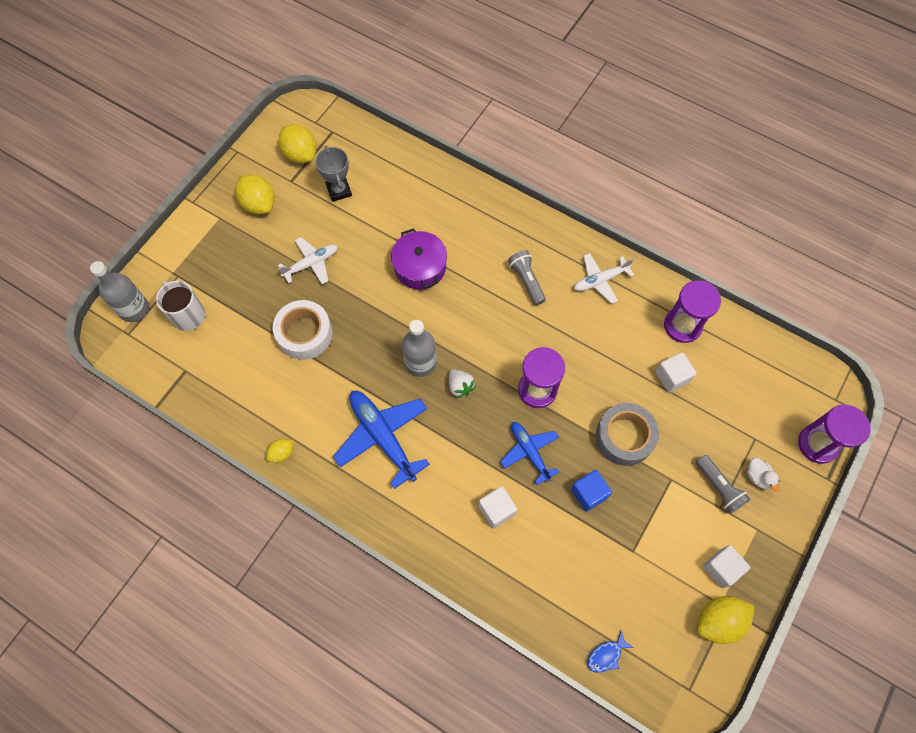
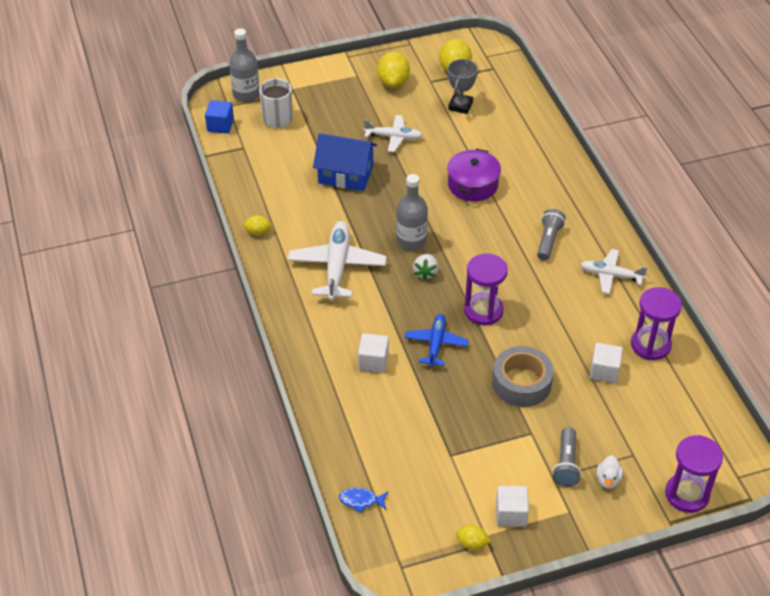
camera: 40 degrees right, 20 degrees down
(304, 334) = (345, 174): white tape -> blue house
(383, 437) = (337, 266): blue plane -> white plane
(588, 493) = (454, 398): blue cube -> blue cube (220, 125)
(718, 621) = (472, 543): yellow lemon -> yellow lemon, size x0.55

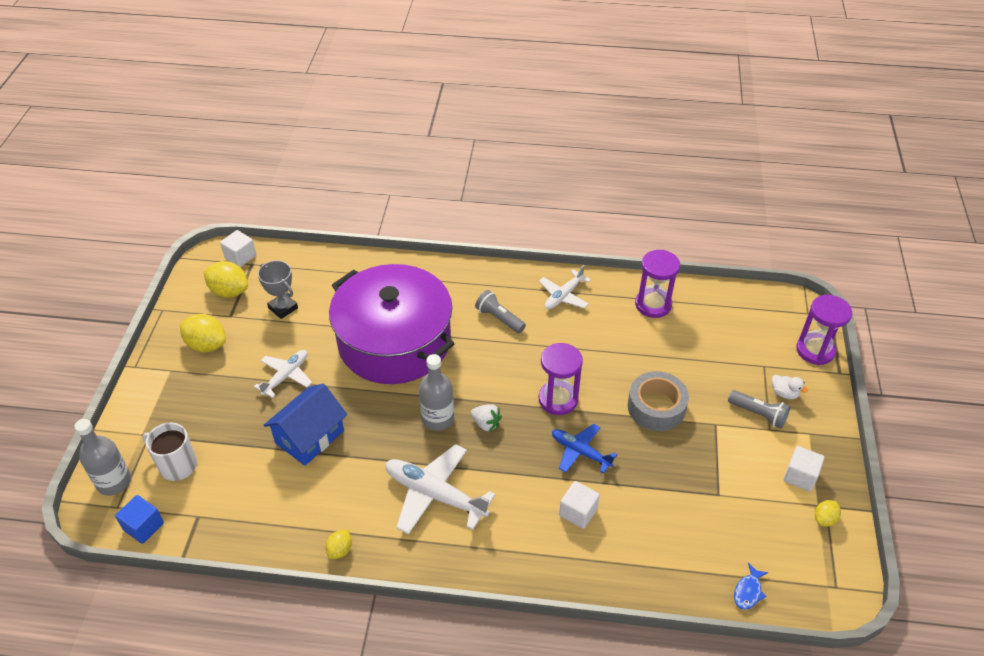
camera: 65 degrees left, 0 degrees up
(473, 184) = (394, 342): purple pot -> purple pot, size x2.12
(604, 371) = (668, 346): white cube -> white cube (240, 257)

